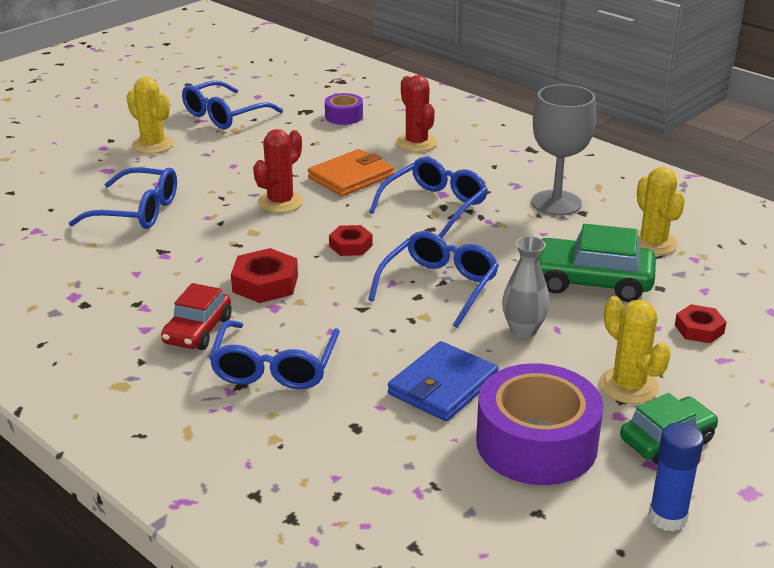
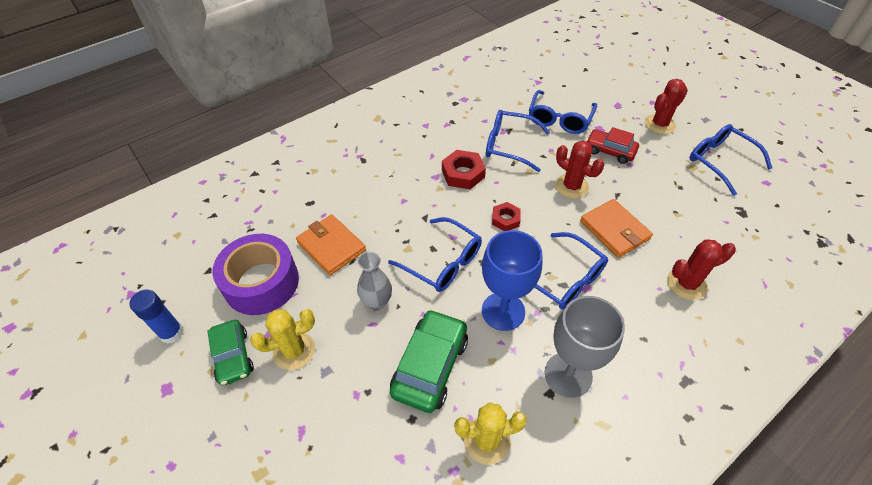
camera: 100 degrees right, 20 degrees up
(153, 145) = (659, 124): yellow cactus -> red cactus
(198, 331) = (418, 144): red car -> red car (610, 151)
(274, 367) = (374, 173): blue glasses -> blue glasses (509, 145)
(344, 116) = (735, 237): purple tape -> none
(442, 386) = (331, 246): blue wallet -> orange wallet
(496, 241) = (503, 311): none -> blue goblet
(699, 329) = (344, 428): red nut -> none

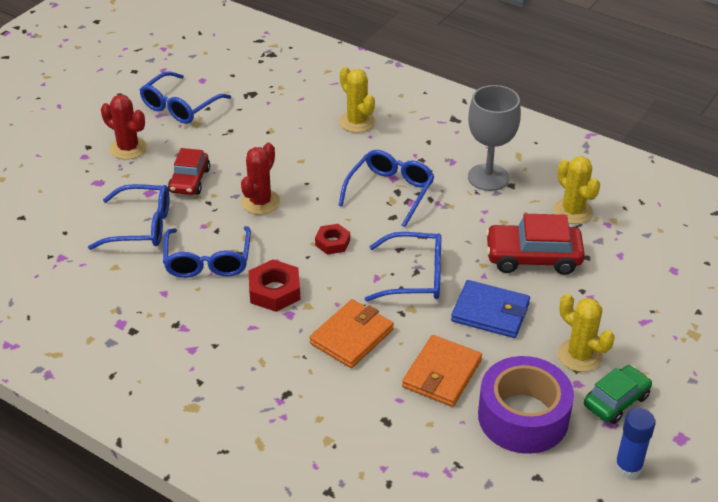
camera: 110 degrees left, 10 degrees down
(377, 302) = (490, 312): grey vase -> blue wallet
(430, 366) = (533, 257): green car -> red car
(443, 262) = (415, 276): blue glasses -> blue glasses turned 75 degrees clockwise
(503, 311) = (449, 224): blue goblet -> none
(614, 230) = (312, 167): orange wallet -> orange wallet (352, 336)
(686, 284) = (357, 122): red cactus -> yellow cactus

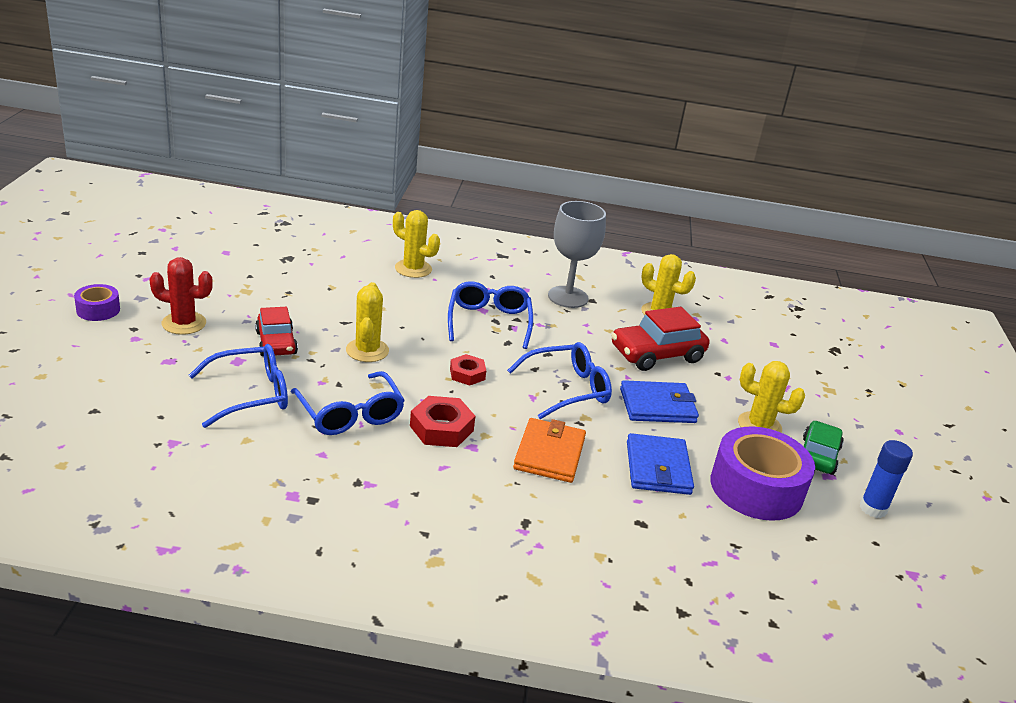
camera: 30 degrees left, 10 degrees down
(71, 124) = (98, 310): none -> purple tape
(180, 107) = (218, 278): blue glasses -> none
(260, 202) = (367, 350): red cactus -> yellow cactus
(441, 374) = (658, 468): orange wallet -> blue wallet

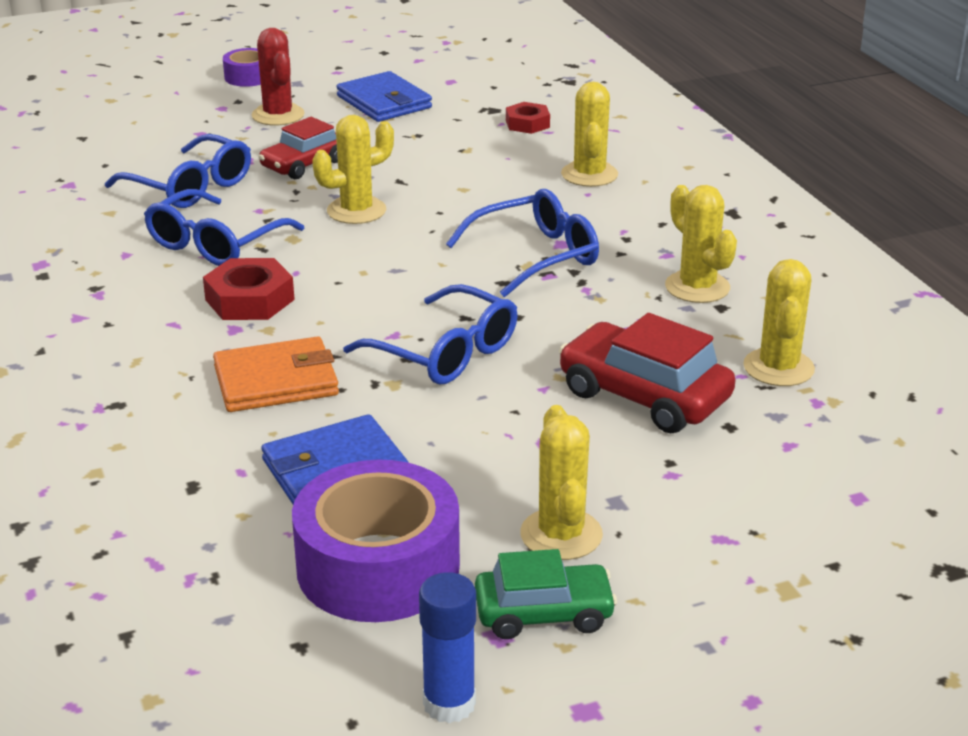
camera: 65 degrees right, 0 degrees up
(467, 374) = (388, 279): red nut -> red nut (527, 124)
(568, 297) = (697, 287): grey goblet -> yellow cactus
(657, 406) = (496, 431): blue wallet -> blue wallet (384, 102)

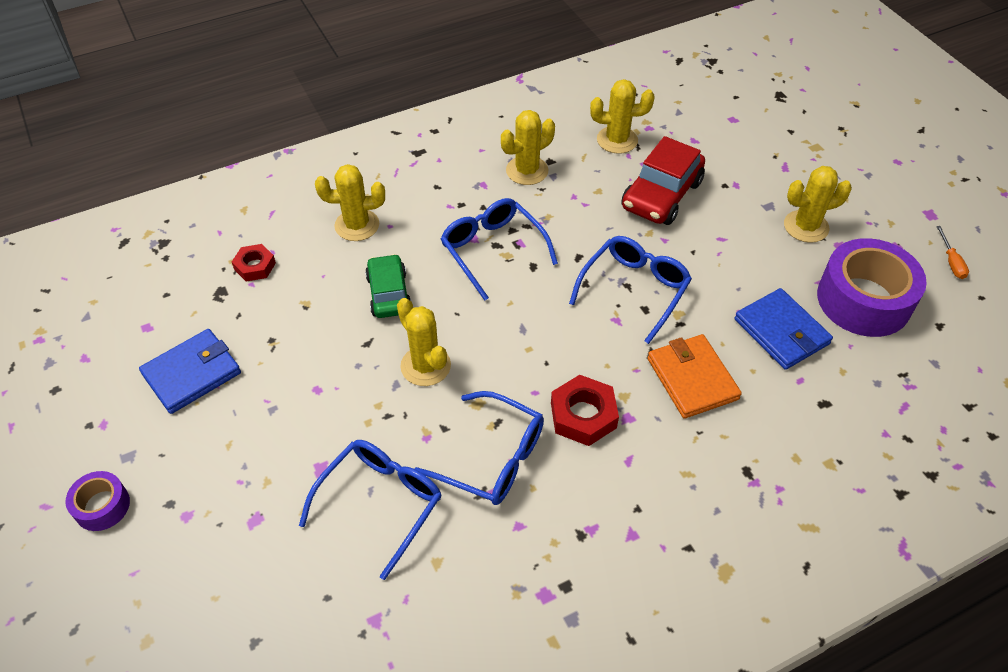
camera: 95 degrees left, 20 degrees up
(278, 115) = (214, 459): red cactus -> none
(303, 164) = (333, 418): red car -> none
(449, 704) = (951, 262): blue glue stick -> orange screwdriver
(544, 613) = (871, 231): green car -> green car (389, 294)

